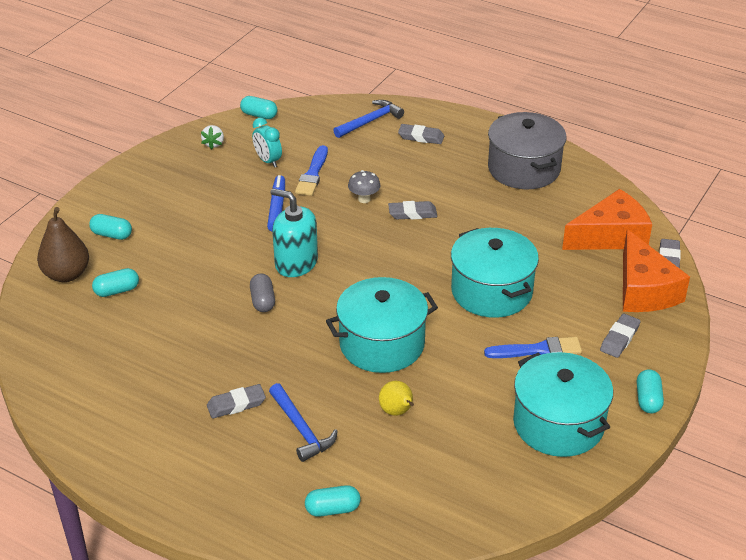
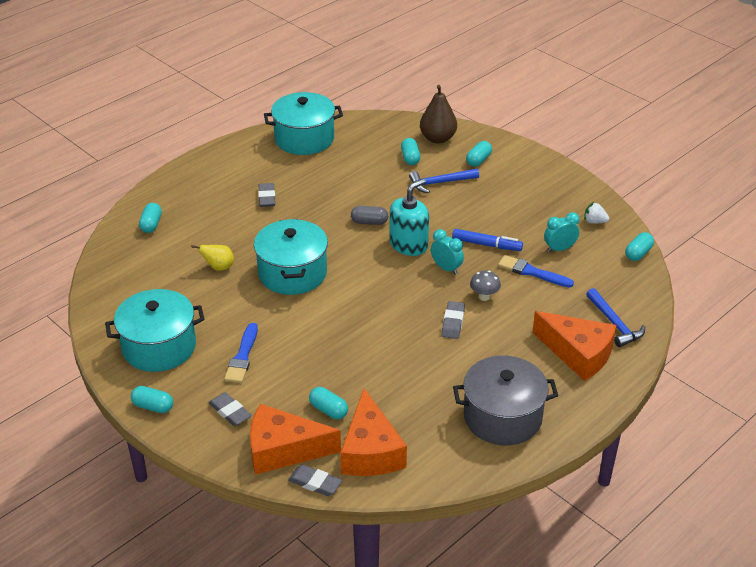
camera: 105 degrees right, 0 degrees up
(301, 429) = (228, 221): blue hammer -> blue hammer (440, 183)
(328, 230) = (446, 268): none -> turquoise clock
(421, 137) = (578, 354): grey eraser -> orange cheese
(491, 291) = (326, 347): turquoise pot -> turquoise pot (304, 139)
(576, 271) = (328, 410): none -> turquoise capsule

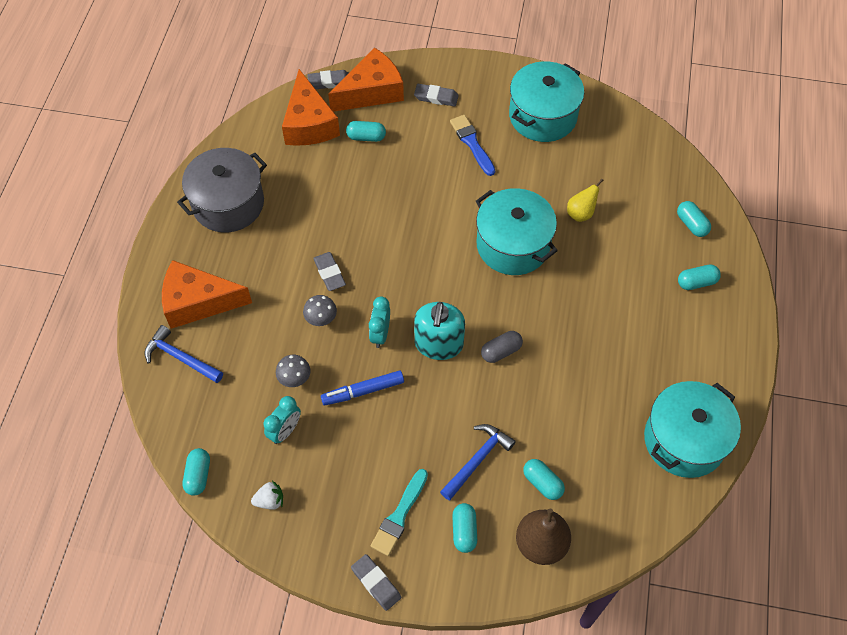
camera: 145 degrees right, 20 degrees up
(153, 406) = (493, 72): turquoise capsule -> turquoise capsule (696, 282)
(267, 197) = (629, 323): grey eraser -> grey eraser (376, 583)
(370, 451) = (309, 123): orange cheese -> orange cheese turned 150 degrees counterclockwise
(446, 268) = (380, 334): turquoise clock -> turquoise clock turned 90 degrees clockwise
(513, 182) = (399, 515): none -> turquoise brush
(532, 272) = (295, 379): blue brush -> grey mushroom

